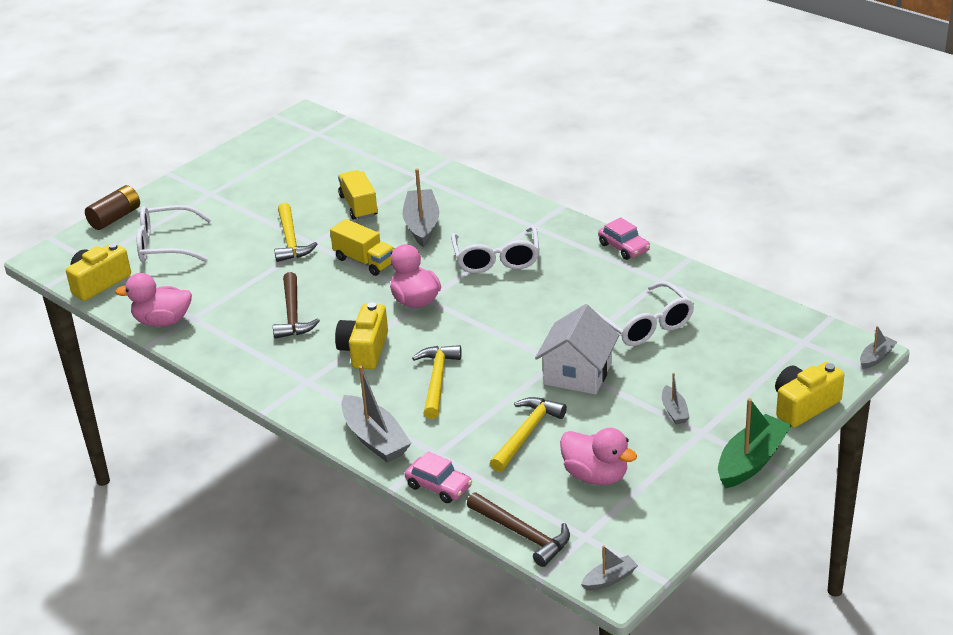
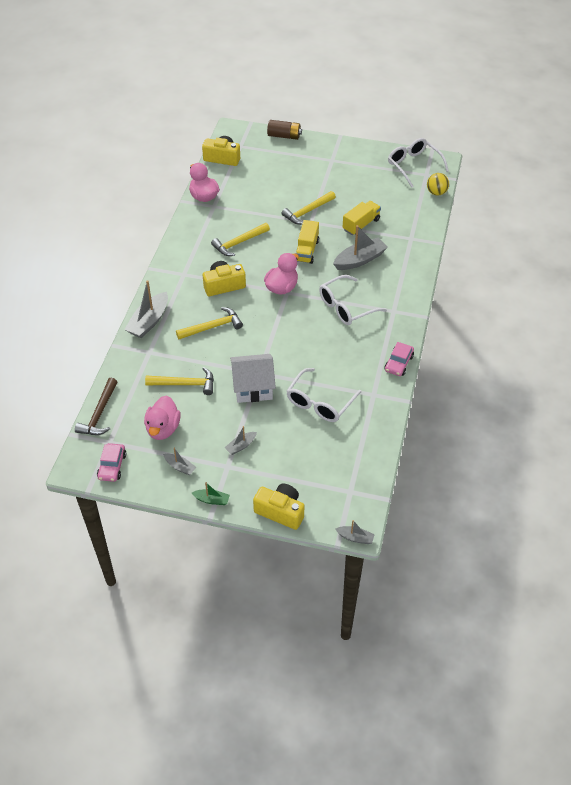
camera: 60 degrees right, 15 degrees up
(166, 245) = (271, 166): white glasses -> white glasses (414, 166)
(292, 314) = (239, 243): brown hammer -> yellow hammer
(357, 136) = (436, 192): none -> yellow ball
(438, 486) = (122, 363): pink car -> pink car (112, 466)
(609, 579) = (79, 465): grey boat -> grey boat (180, 467)
(751, 461) = (211, 500): green boat -> green boat, size x0.52

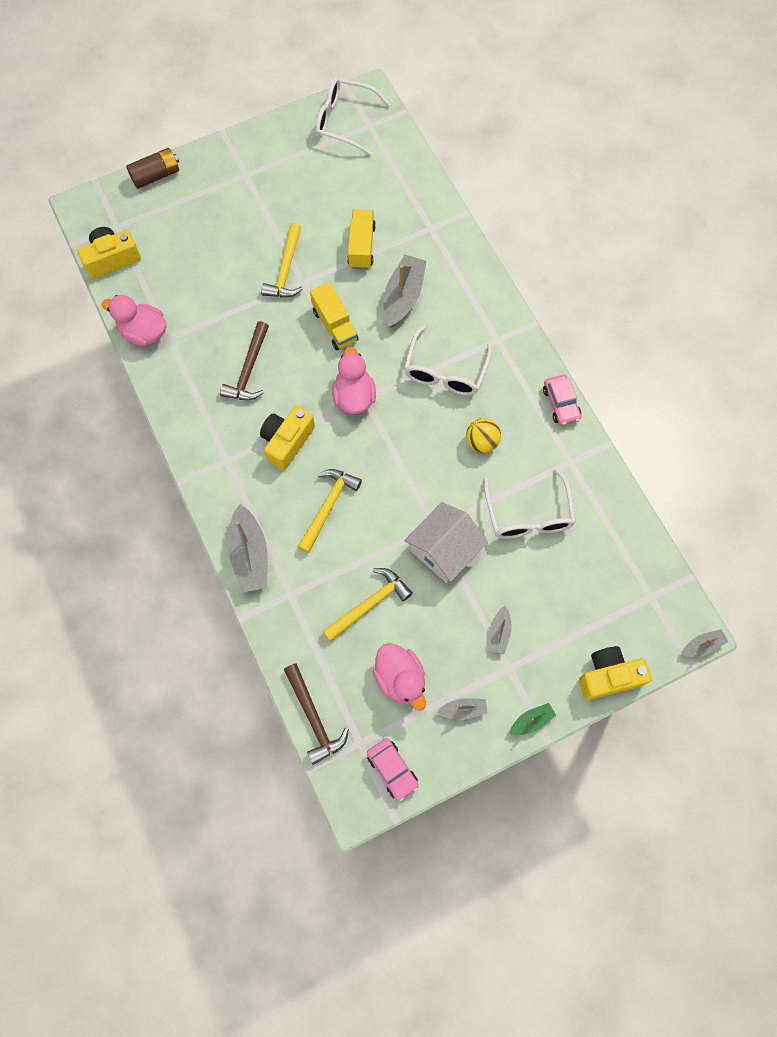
camera: 40 degrees left, 20 degrees up
(239, 243) = (248, 370): yellow hammer -> brown hammer
(436, 192) = (402, 144): yellow ball -> yellow ball (481, 442)

